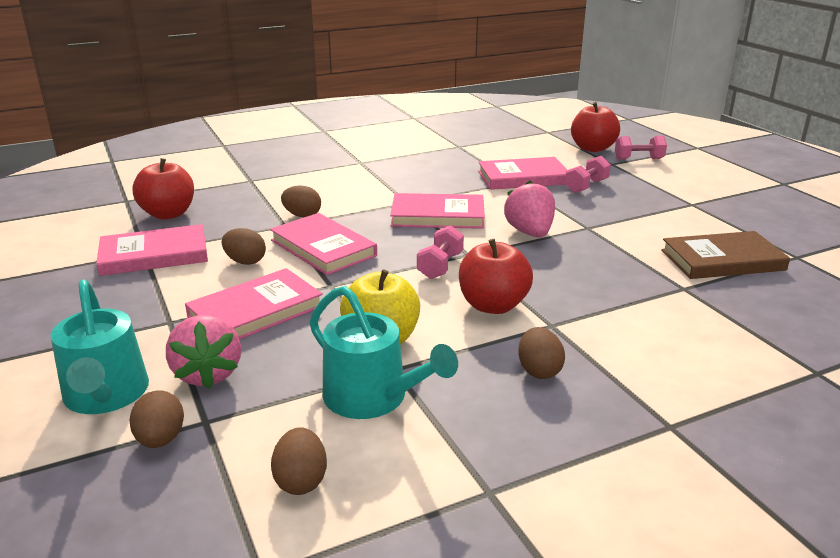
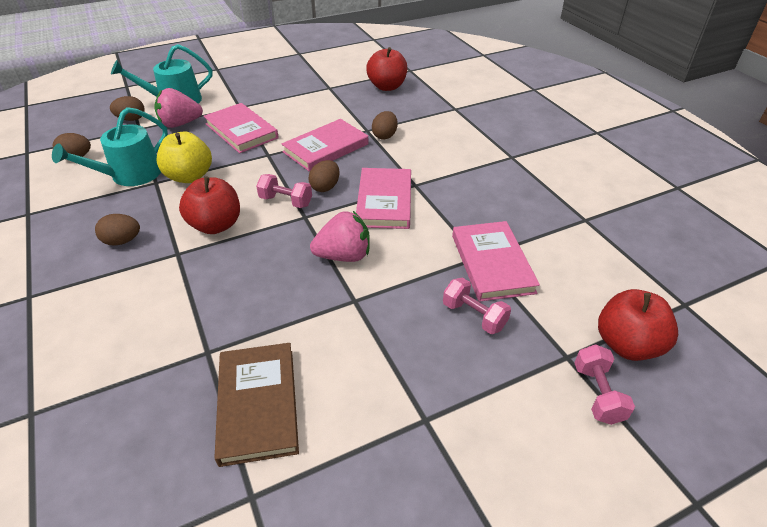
camera: 90 degrees right, 15 degrees up
(154, 255) = (324, 91): pink book -> none
(245, 261) = (309, 121): brown egg -> brown egg (325, 187)

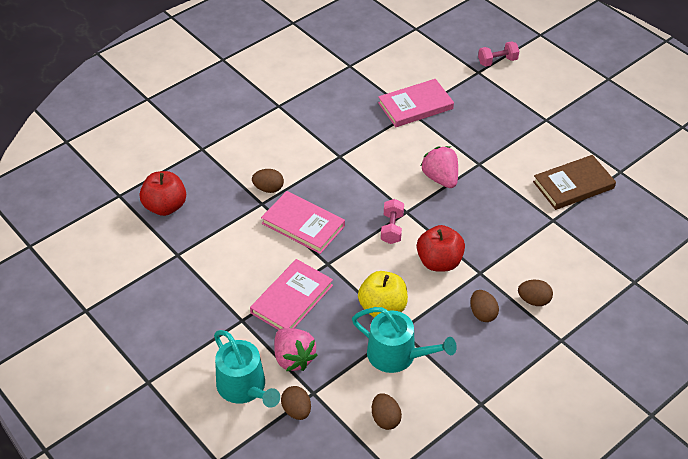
camera: 105 degrees left, 5 degrees up
(325, 187) = (363, 209): brown egg -> brown egg (534, 300)
(384, 201) = (368, 170): pink book -> none
(474, 316) = (466, 109): pink dumbbell -> none
(627, 344) = (458, 50): red apple -> none

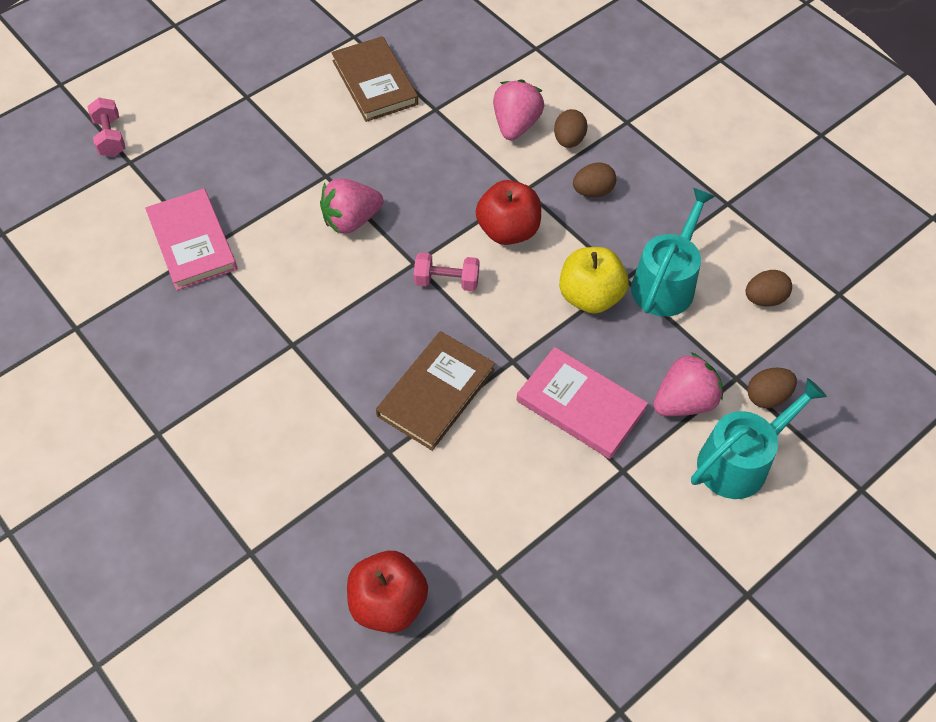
camera: 90 degrees left, 10 degrees up
(268, 188) = (356, 443): brown egg -> none
(303, 225) = (436, 393): pink book -> brown book
(544, 267) = (516, 125): none -> pink strawberry

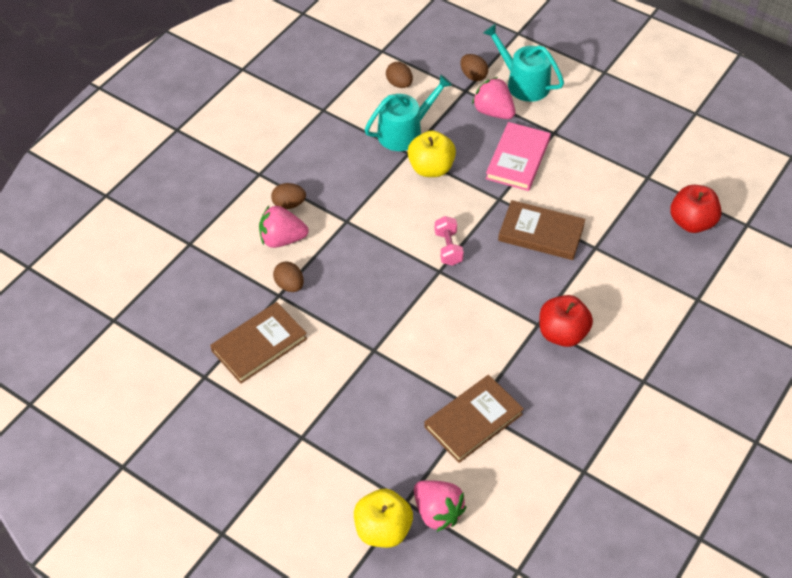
camera: 105 degrees left, 5 degrees down
(110, 137) = (383, 529): pink dumbbell -> yellow apple
(192, 242) = (473, 420): pink book -> brown book
(351, 220) = (413, 320): pink strawberry -> pink strawberry (437, 512)
(508, 230) = (389, 223): red apple -> red apple (562, 333)
(593, 191) = (336, 182): brown egg -> brown egg (289, 285)
(666, 283) = (404, 132): turquoise watering can -> turquoise watering can turned 135 degrees clockwise

